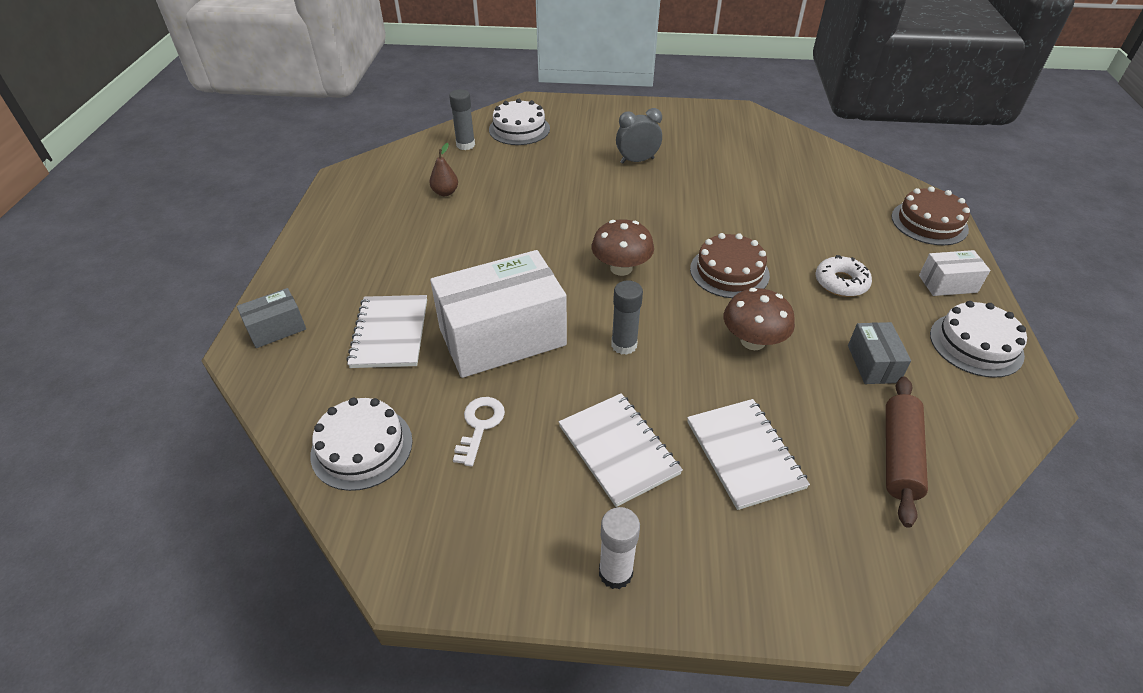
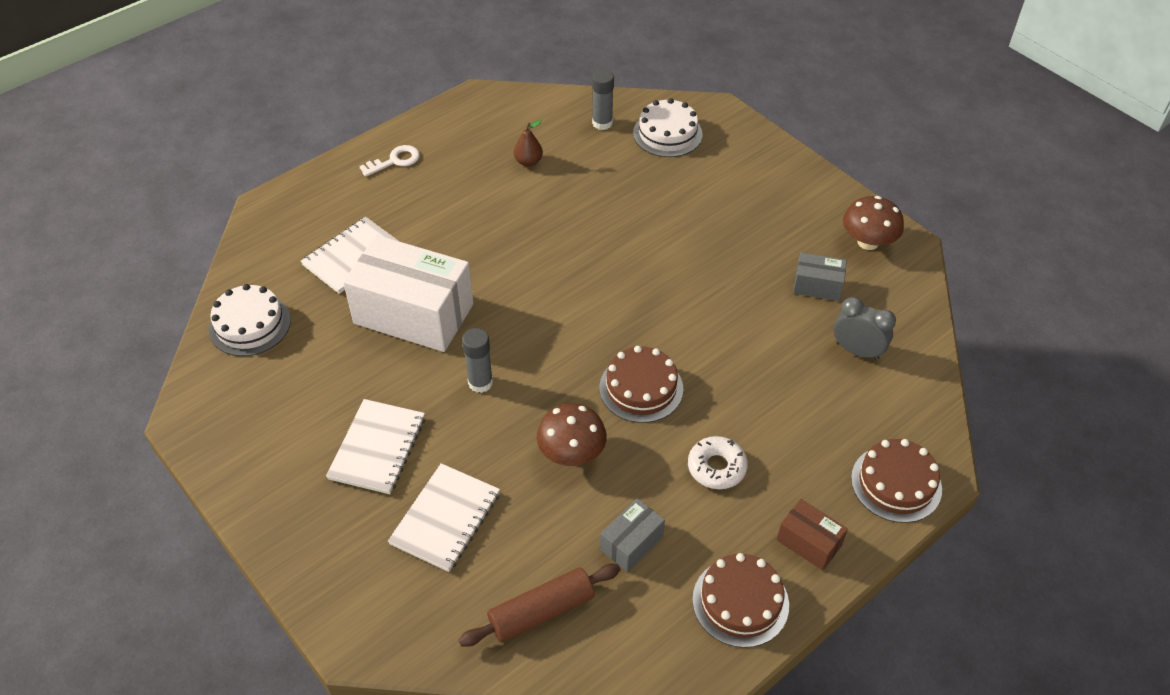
camera: 45 degrees right, 5 degrees up
(276, 329) = (296, 203): grey box -> grey box (817, 286)
(480, 426) = (324, 364): white key -> white key (395, 161)
(615, 573) = (279, 513): white glue stick -> none
(621, 268) = (564, 322): brown mushroom -> brown mushroom (868, 242)
(637, 161) = (722, 233): grey clock -> grey clock (857, 351)
(947, 284) = (809, 543): white box -> brown box
(976, 344) = (740, 602): white cake -> brown cake

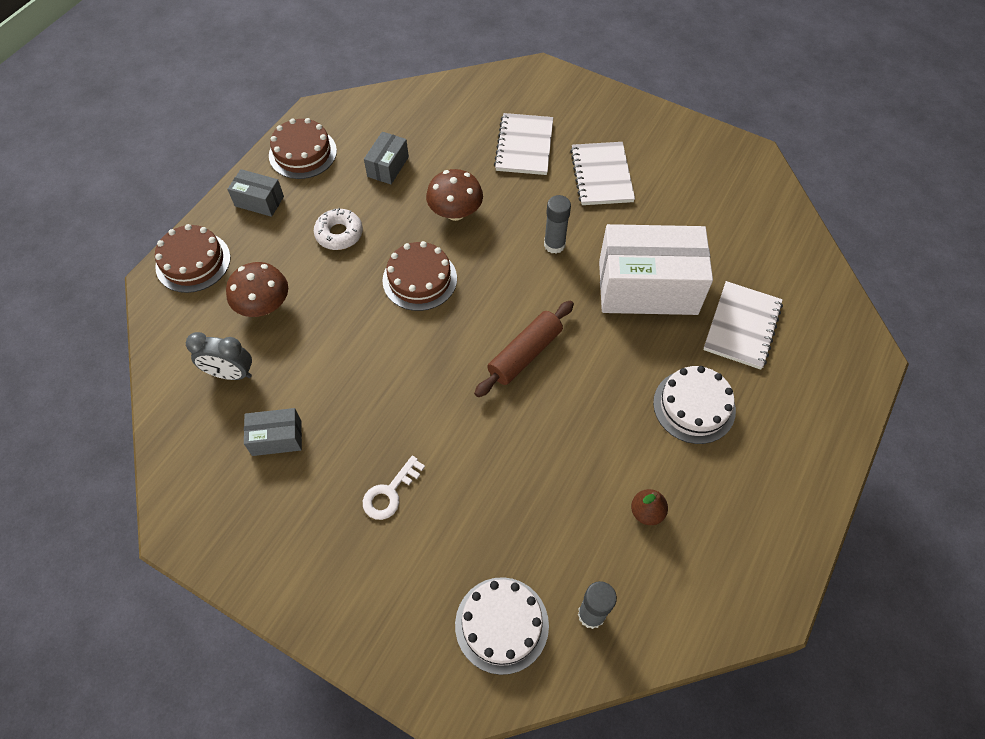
camera: 160 degrees right, 10 degrees up
(250, 324) = (774, 236): white cake -> white cake (694, 406)
(395, 161) = (792, 461): white key -> white key (390, 493)
(541, 611) = (433, 114): brown rolling pin -> brown rolling pin (525, 354)
(809, 543) = (259, 201): brown box -> grey box
(868, 242) = (225, 519): brown mushroom -> brown mushroom (264, 306)

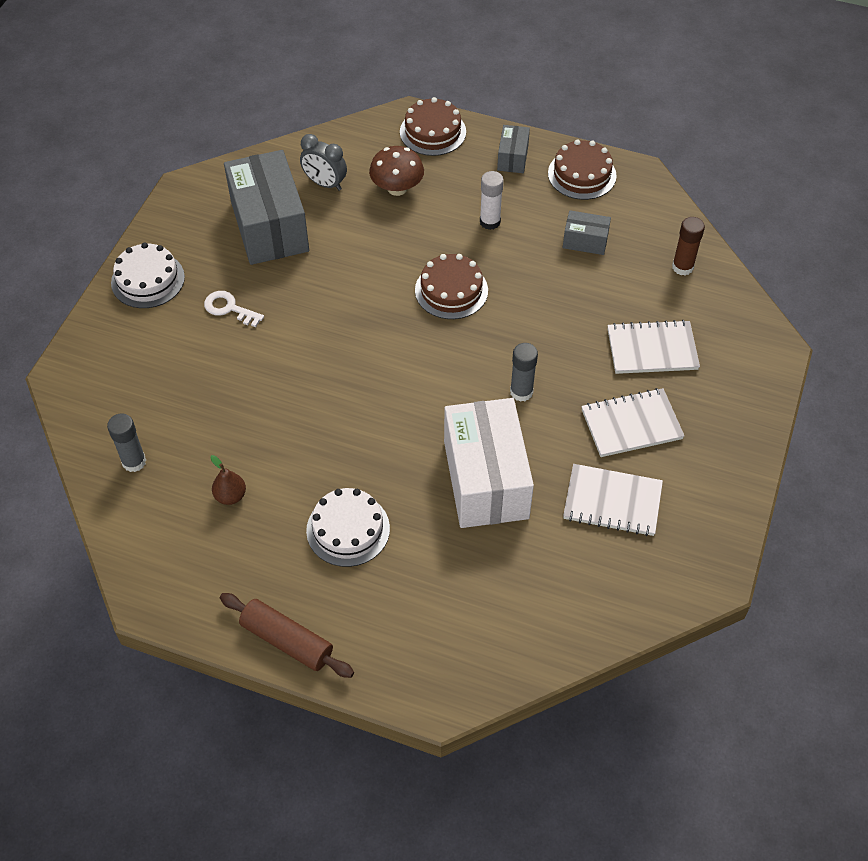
camera: 80 degrees right, 5 degrees down
(231, 374) = (325, 184): grey clock -> grey clock turned 60 degrees counterclockwise
(277, 438) = (269, 226): grey box -> grey box, size x2.16
(339, 234) = (490, 222): white donut -> white glue stick
(438, 107) = (682, 267): none -> brown glue stick
(455, 212) = (541, 304): brown mushroom -> none
(501, 624) = (122, 400): white cake -> white cake (148, 280)
(525, 354) = (382, 384): brown rolling pin -> brown rolling pin (287, 641)
(742, 326) = (454, 571): white notebook -> white notebook (612, 502)

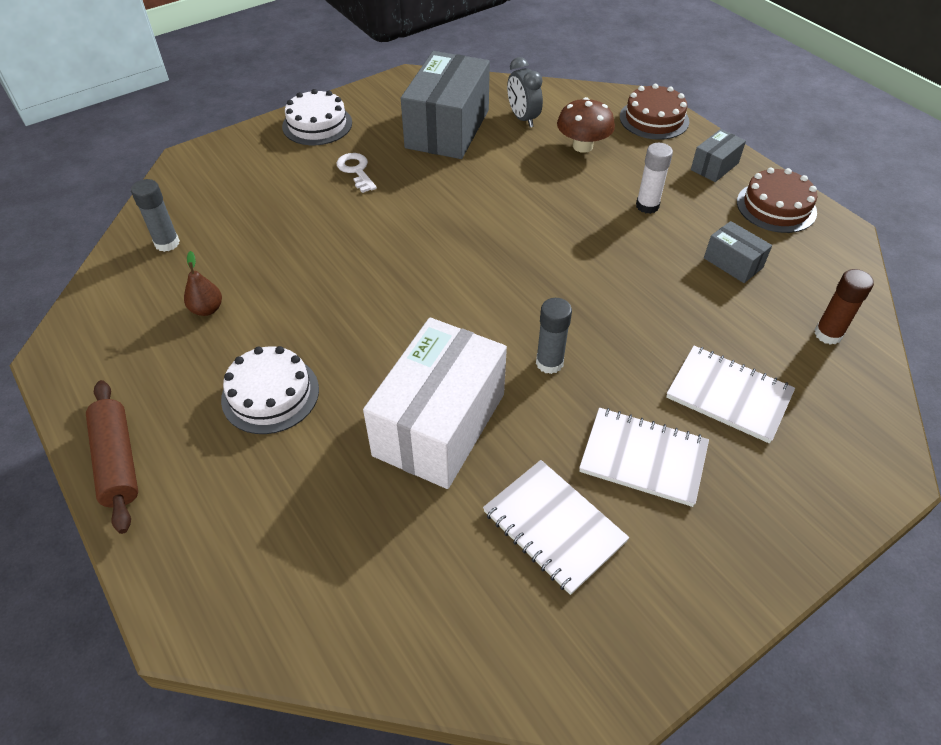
camera: 35 degrees right, 5 degrees down
(451, 290) = (559, 243): brown cake -> none

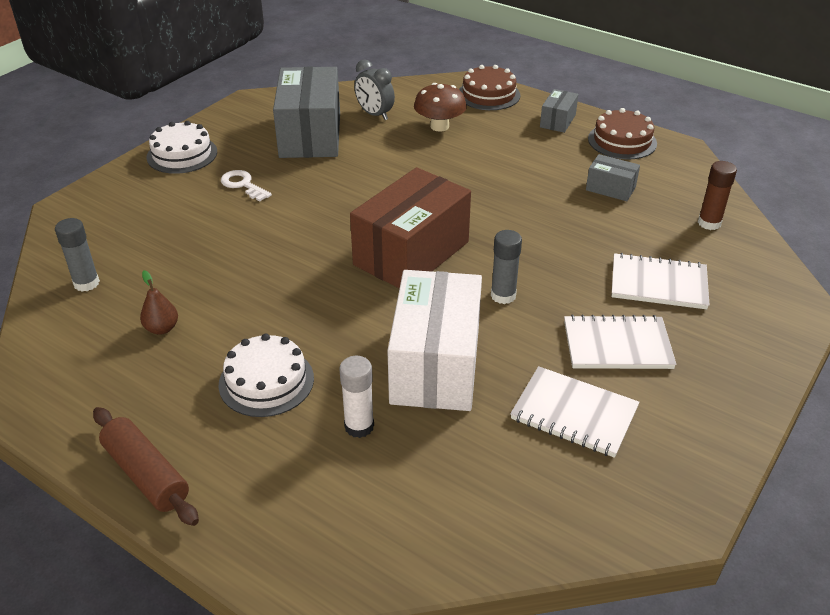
camera: 20 degrees left, 10 degrees down
(480, 288) = (411, 253): none -> brown box
(647, 206) = (519, 161): white glue stick -> white glue stick (359, 426)

